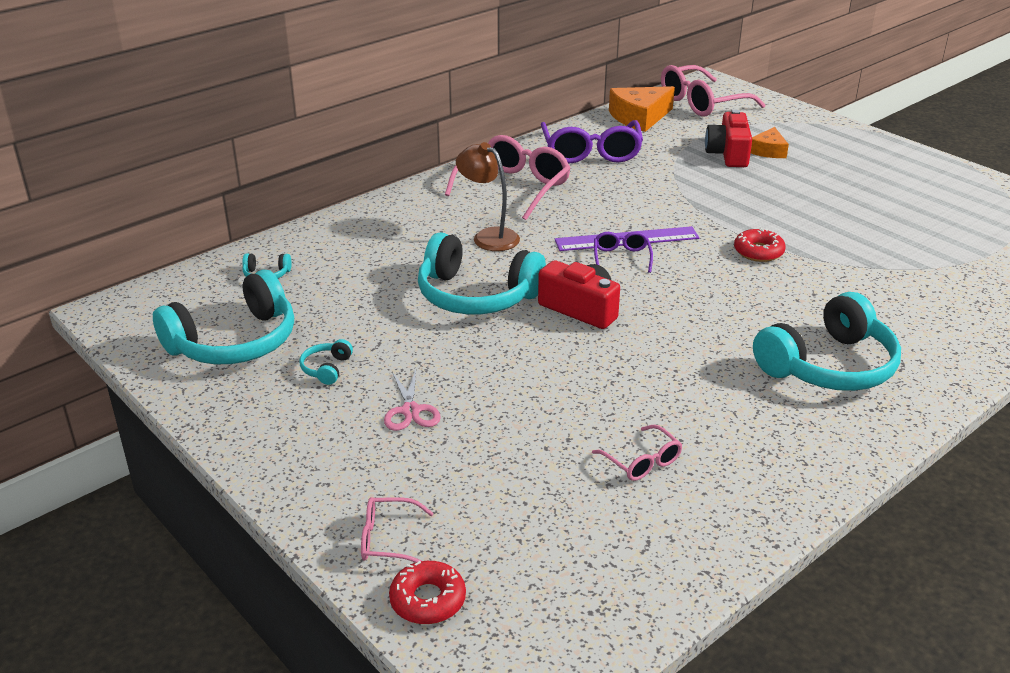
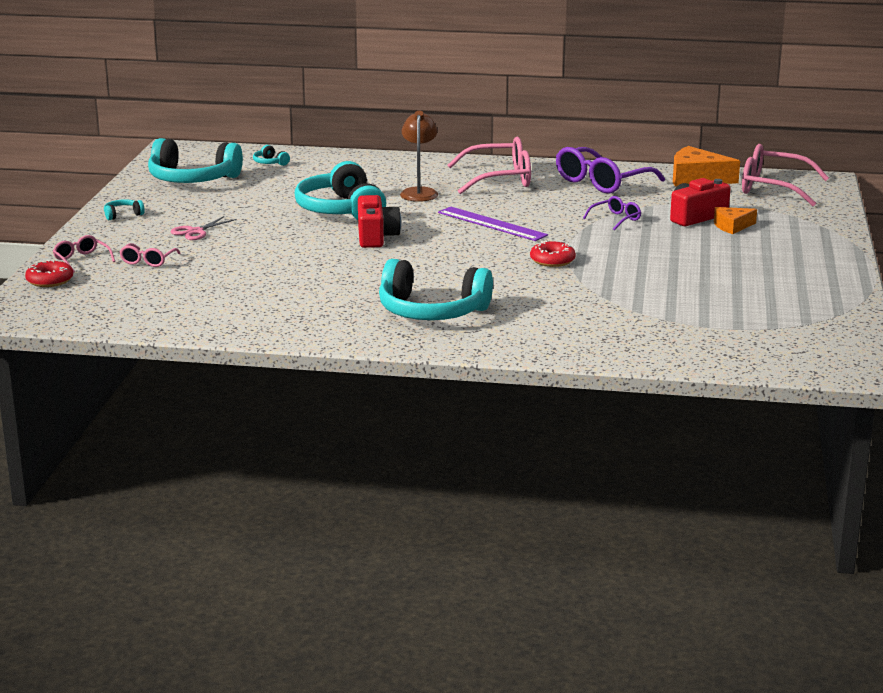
camera: 50 degrees right, 10 degrees down
(327, 368) = (202, 204): turquoise headphones -> turquoise headphones (123, 215)
(621, 257) = (463, 229): purple glasses -> purple glasses (616, 219)
(642, 462) = (237, 292): pink glasses -> pink glasses (148, 261)

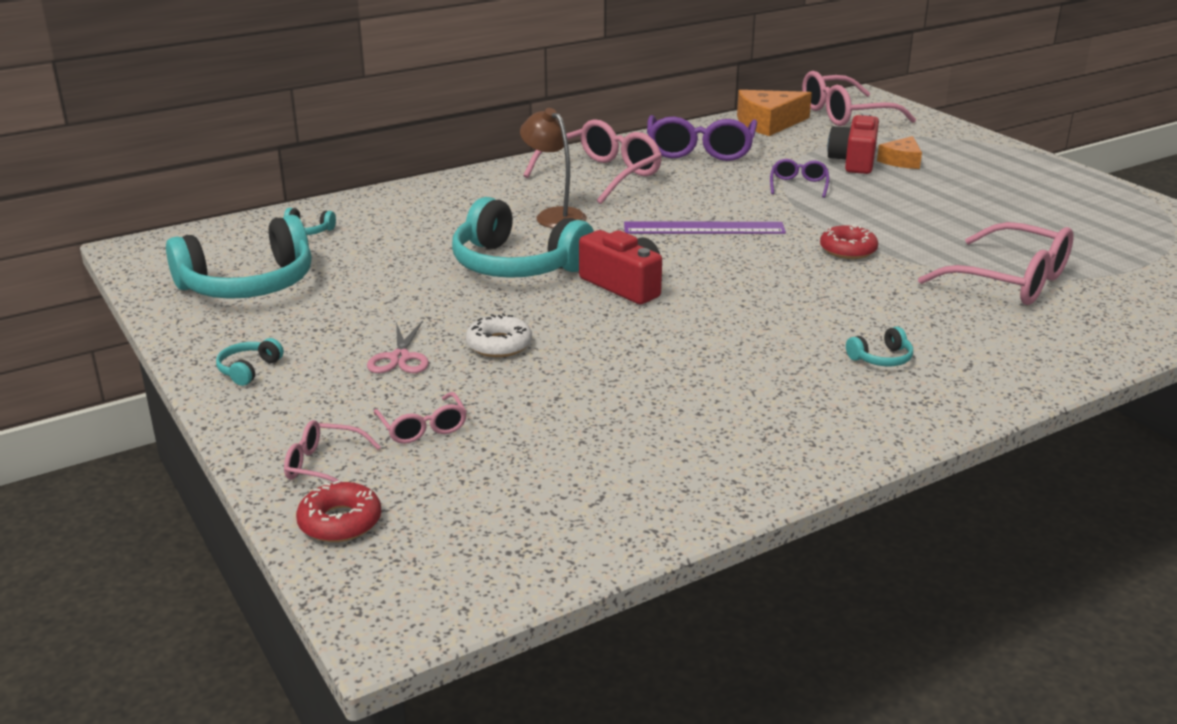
camera: 40 degrees left, 5 degrees up
(252, 241) = (499, 345): none -> white donut
(431, 311) = (881, 358): turquoise headphones -> turquoise headphones, size x0.40
(613, 306) = (1011, 281): none -> pink glasses

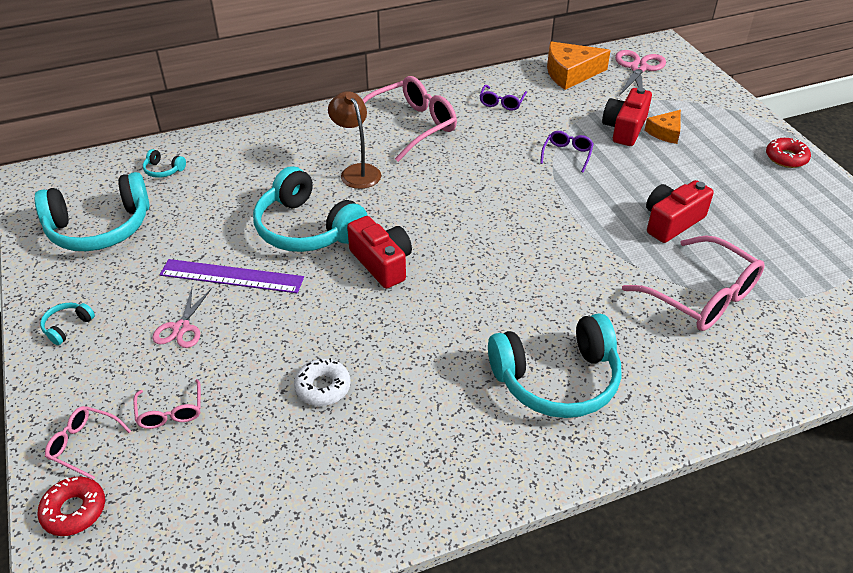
camera: 10 degrees right, 15 degrees up
(499, 345) = (260, 322): white donut -> white donut (323, 387)
(700, 150) = (501, 103): purple glasses -> purple glasses, size x0.49
(704, 228) = (470, 200): purple ruler -> purple ruler (231, 276)
(844, 114) = (638, 68): pink glasses -> pink scissors
(848, 250) = (578, 240): red donut -> red donut (786, 158)
(881, 358) = (556, 379): turquoise headphones -> turquoise headphones, size x2.48
(946, 228) = (671, 222): none -> red camera

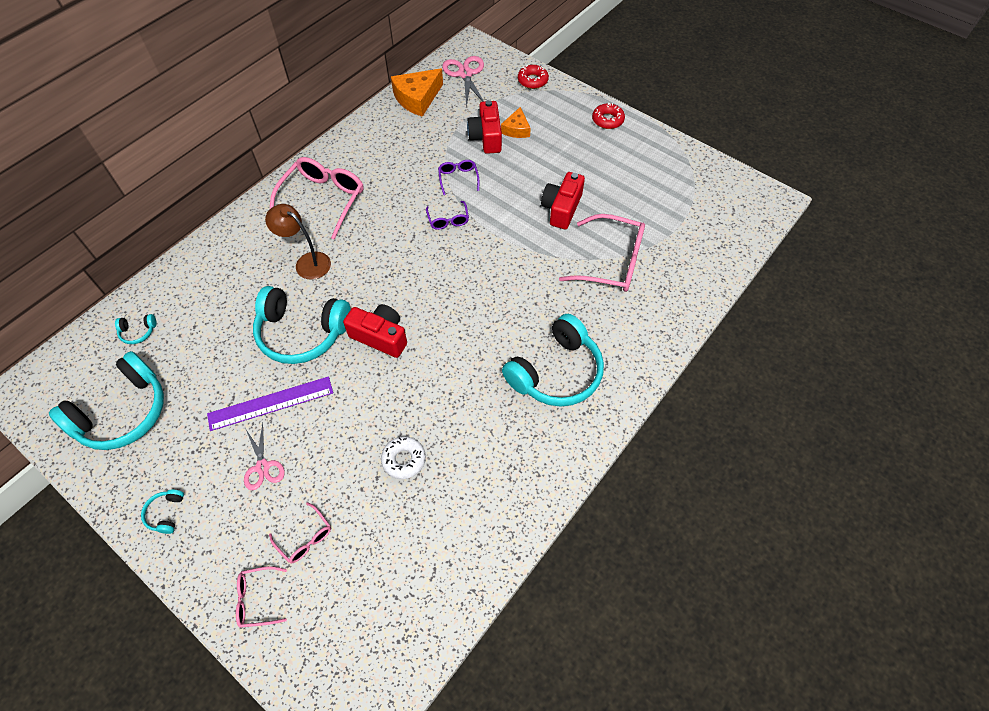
camera: 30 degrees left, 15 degrees up
(74, 510) = (289, 651): red donut -> red donut (532, 81)
(501, 103) = (381, 148): purple glasses -> purple glasses (448, 220)

